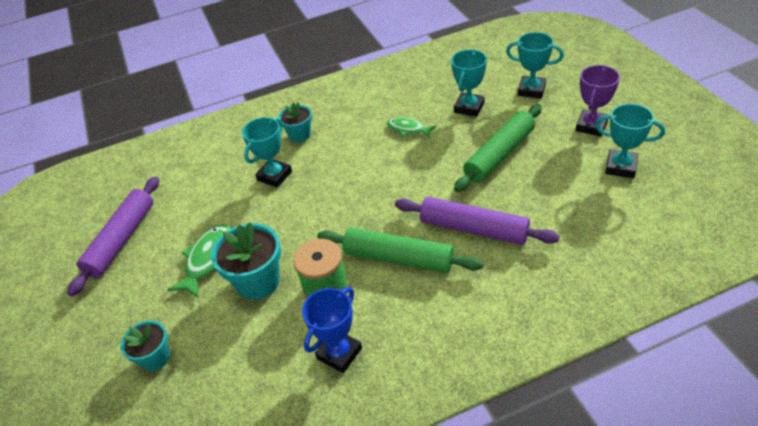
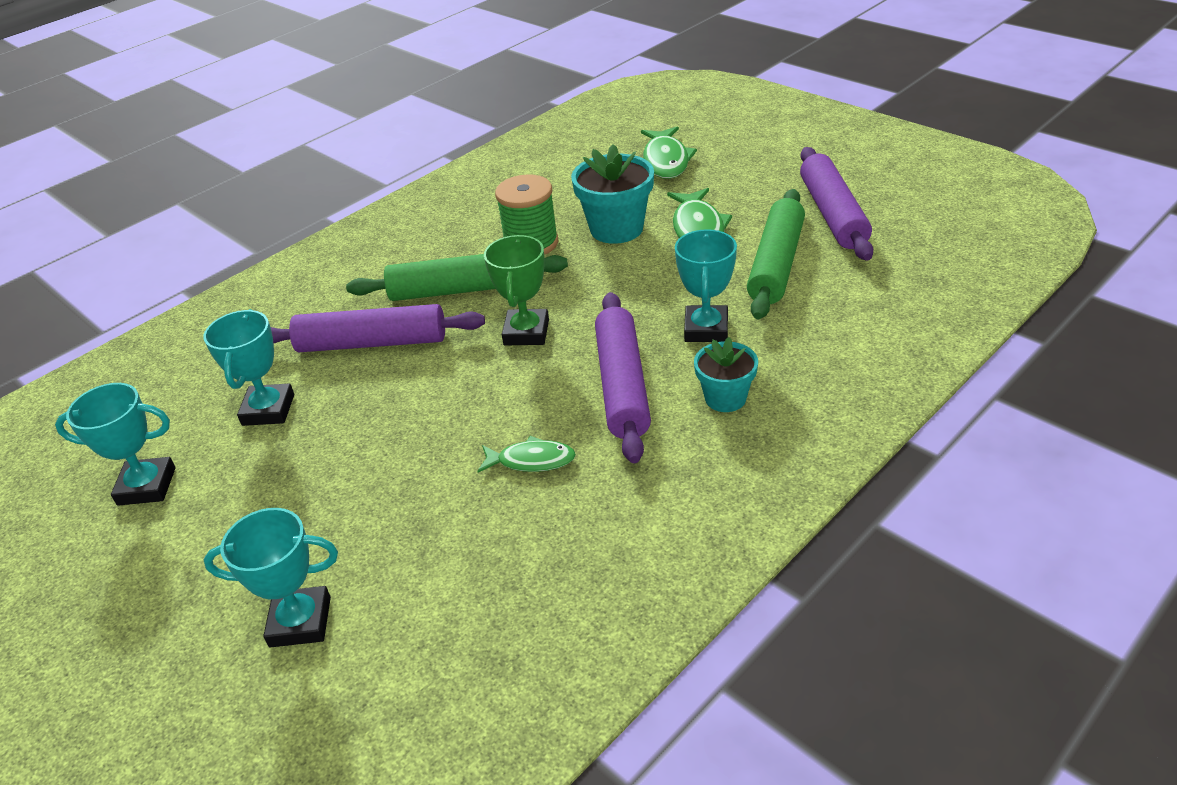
camera: 155 degrees right, 5 degrees down
(155, 358) = (666, 161): turquoise flower pot -> green fish
(339, 353) = (485, 209): blue trophy -> none
(341, 155) = (623, 385): none -> purple rolling pin
(372, 205) = (526, 332): none -> green trophy
(469, 107) = (428, 539): turquoise trophy -> turquoise trophy (268, 410)
(499, 154) = (351, 456): green rolling pin -> green rolling pin (776, 264)
(591, 126) = (182, 557): purple trophy -> none

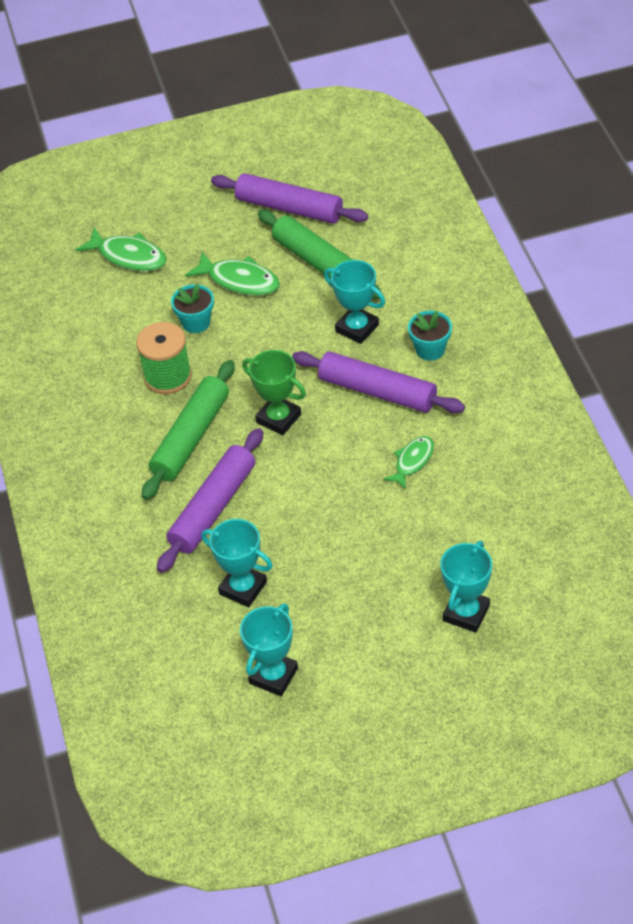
camera: 60 degrees left, 10 degrees up
(616, 229) = (196, 322): turquoise flower pot -> turquoise flower pot, size x0.62

